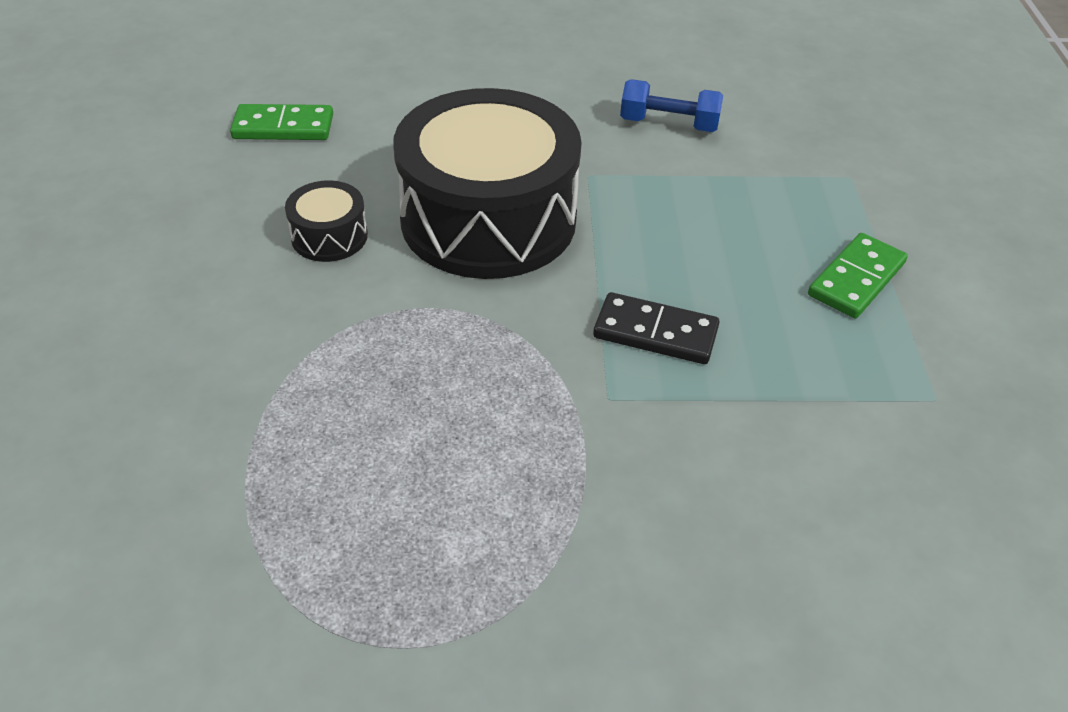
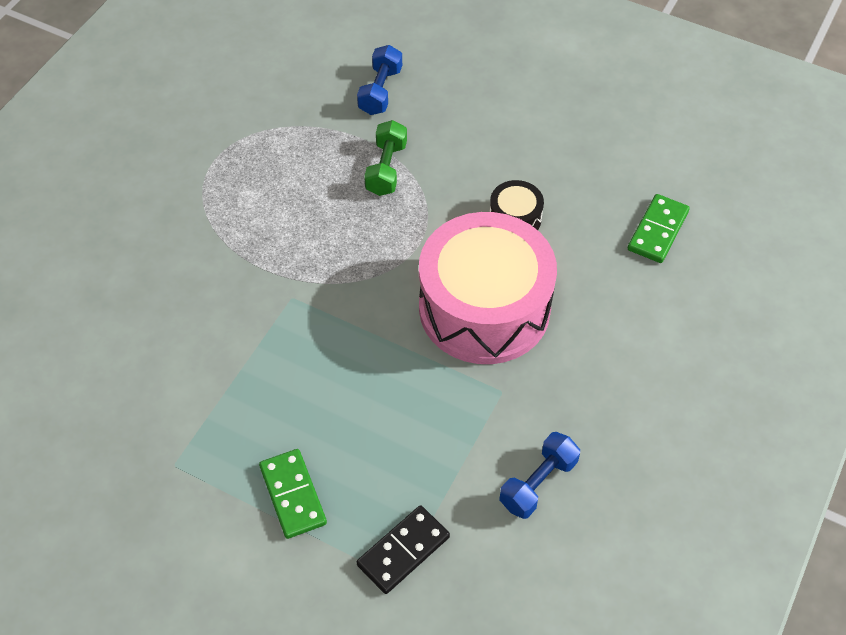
camera: 120 degrees right, 10 degrees up
(122, 472) = (380, 91): none -> blue dumbbell
(304, 393) = (386, 169): none -> green dumbbell
(488, 219) = (484, 308): black drum -> pink drum
(655, 332) = (324, 347): black domino -> black domino (403, 551)

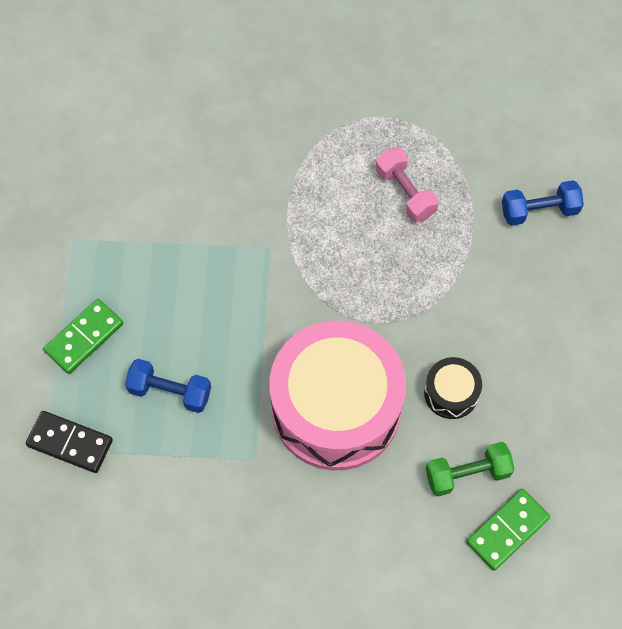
camera: 65 degrees right, 10 degrees up
(303, 173) = (405, 192): none -> pink dumbbell
(386, 169) = (448, 258): green dumbbell -> green dumbbell (467, 474)
(538, 483) = (177, 525): blue dumbbell -> blue dumbbell (170, 391)
(657, 231) = (507, 530): green domino -> green domino turned 45 degrees counterclockwise

